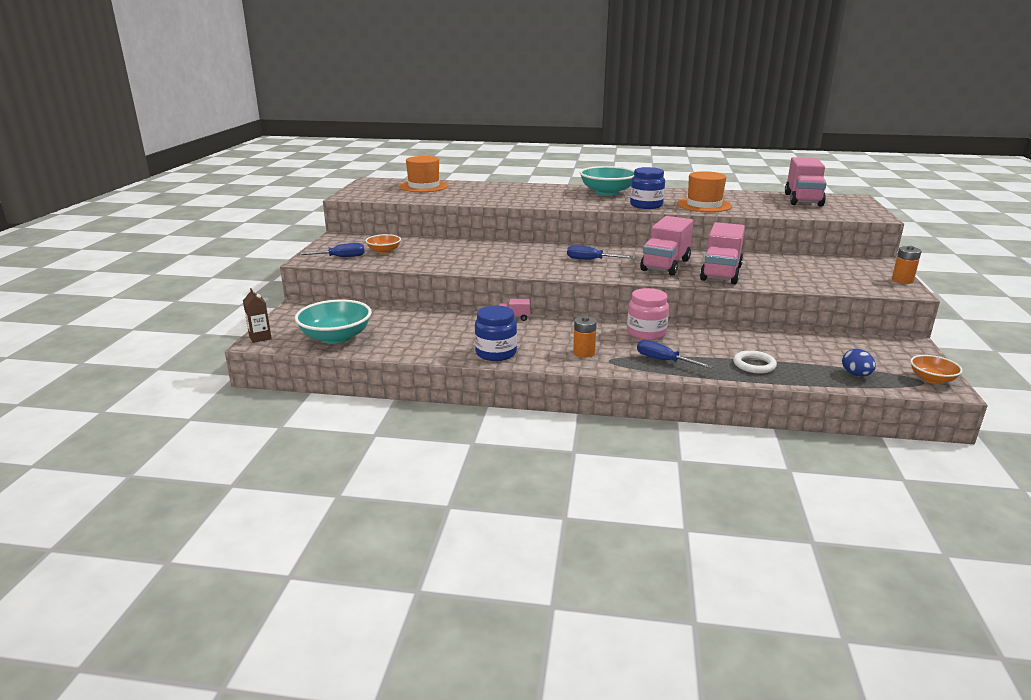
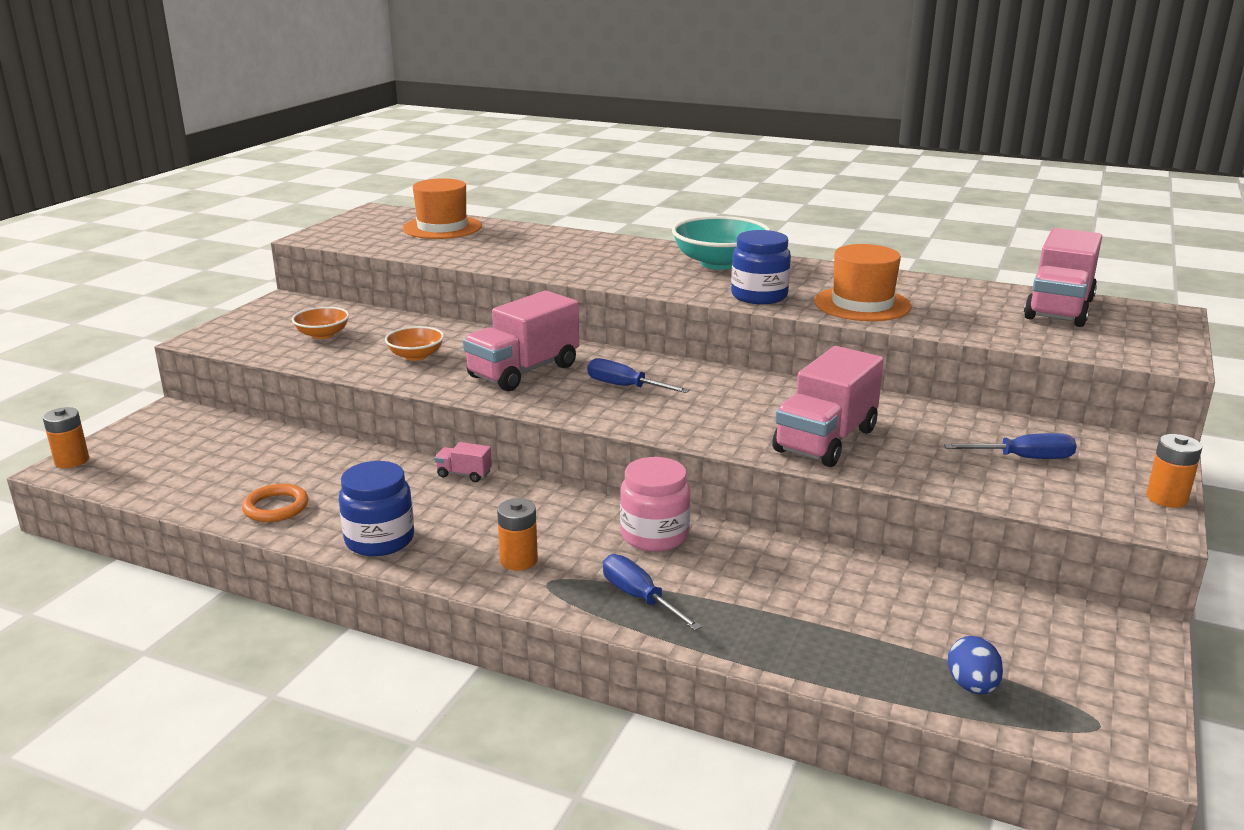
camera: 15 degrees right, 0 degrees up
(260, 337) = (72, 461): brown carton -> orange battery
(336, 337) = (173, 475): turquoise bowl -> none
(340, 257) = (250, 340): blue screwdriver -> blue screwdriver (1024, 458)
(417, 345) = (276, 507): none -> orange ring
(665, 265) = (742, 411): pink truck -> pink truck (523, 371)
(754, 365) = (793, 632): white ring -> none
(932, 379) = (1120, 722): orange bowl -> orange bowl (416, 356)

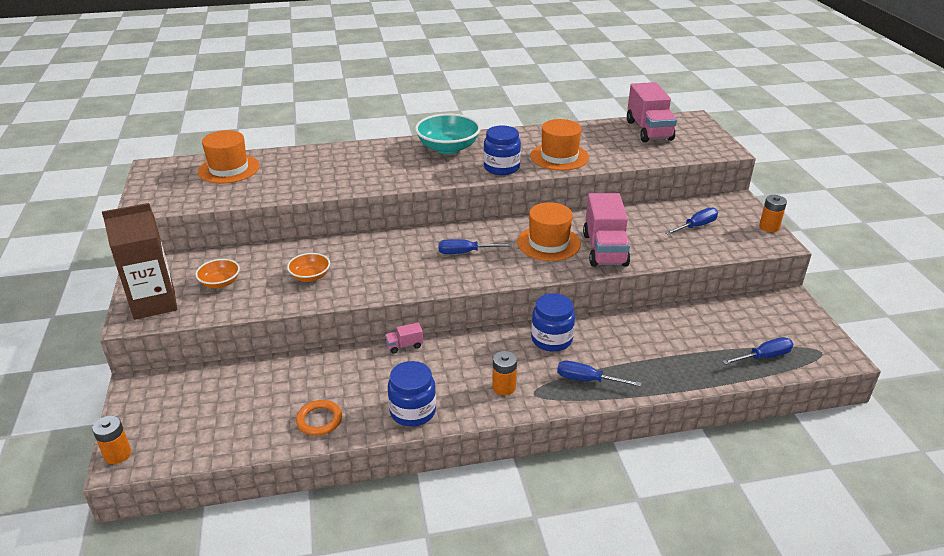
camera: 35 degrees left, 10 degrees up
(240, 332) = (154, 303): none -> brown carton
(523, 371) = (394, 263): pink truck -> none
(654, 535) = (551, 339): pink jar -> blue jar
(752, 409) = (548, 243): none -> orange hat
(972, 686) = (764, 357): blue egg -> blue screwdriver

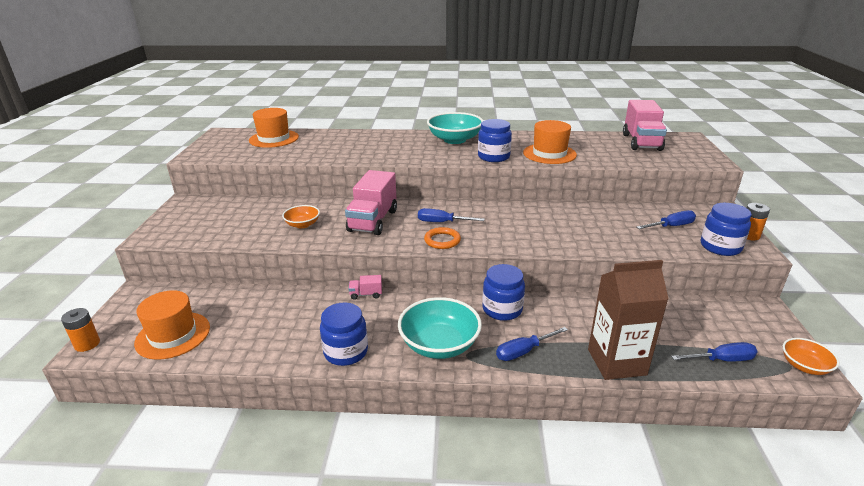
camera: 15 degrees right, 5 degrees down
(154, 303) = (172, 228): brown carton -> brown carton (616, 362)
(220, 283) = (230, 220): orange bowl -> orange bowl (804, 366)
(319, 420) = (261, 345): orange ring -> orange ring (442, 240)
(504, 387) = (439, 344): orange battery -> turquoise bowl
(548, 243) = (521, 224): orange hat -> orange hat (173, 335)
(587, 380) = (523, 351): blue screwdriver -> blue screwdriver turned 60 degrees counterclockwise
(604, 250) = (572, 235): pink truck -> pink truck (373, 221)
(746, 244) = (720, 247): none -> blue jar

